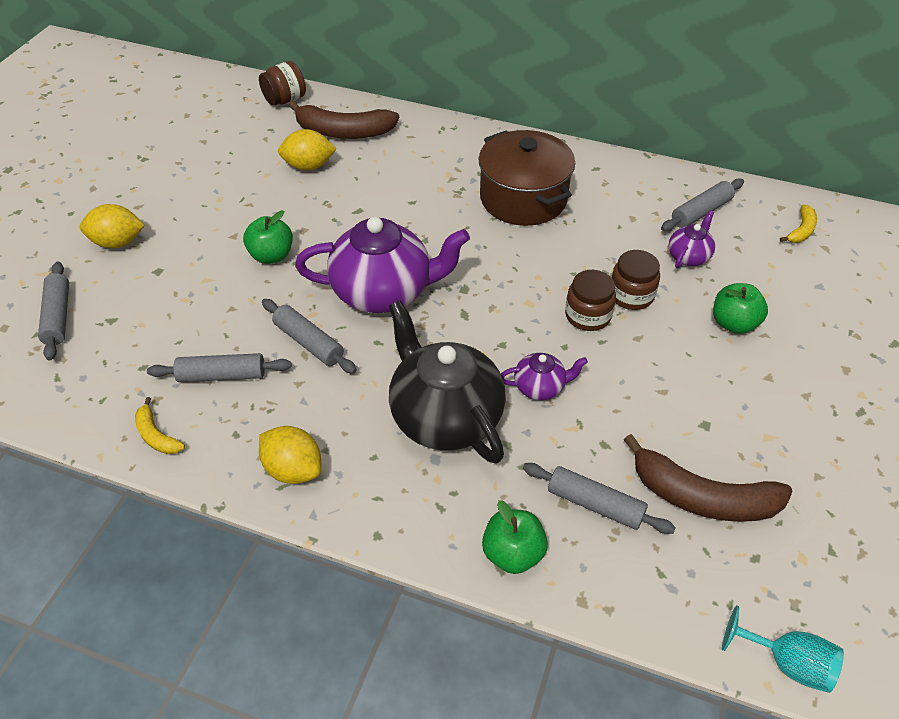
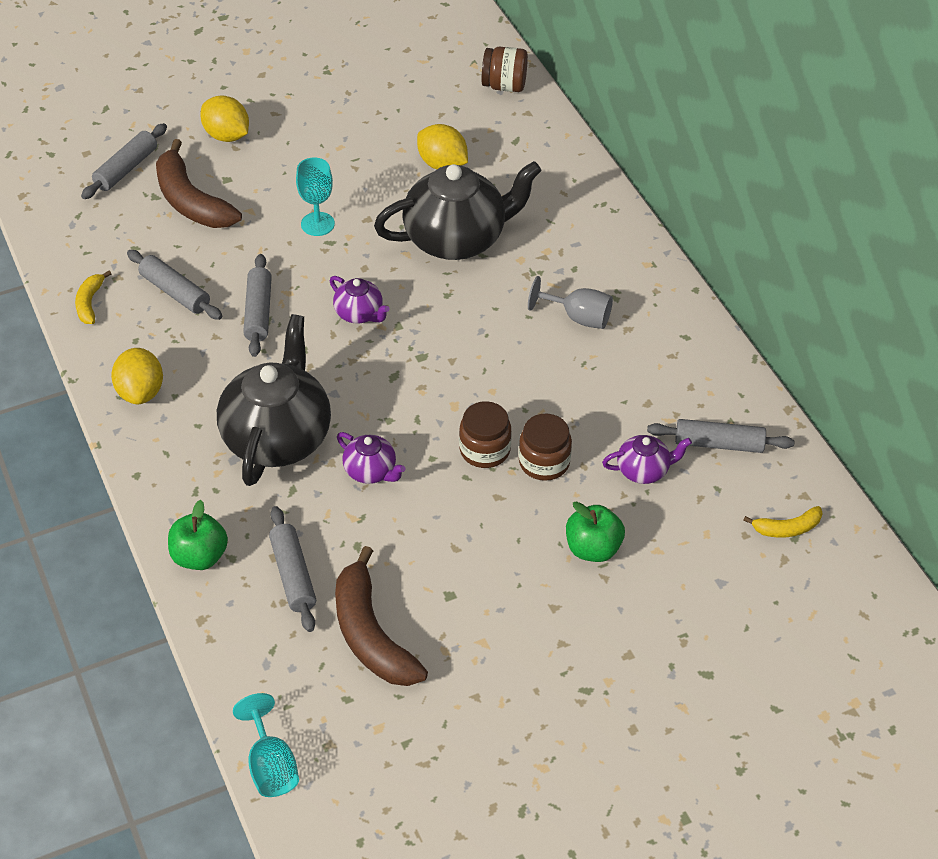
camera: 45 degrees right, 0 degrees up
(271, 255) = (317, 224): green apple -> turquoise goblet
(343, 132) = (512, 150): brown banana -> brown banana (191, 201)
(382, 203) = (457, 239): none -> black teapot
(384, 292) = (359, 314): purple teapot -> purple teapot, size x0.47
(523, 198) = (578, 317): brown pot -> grey goblet

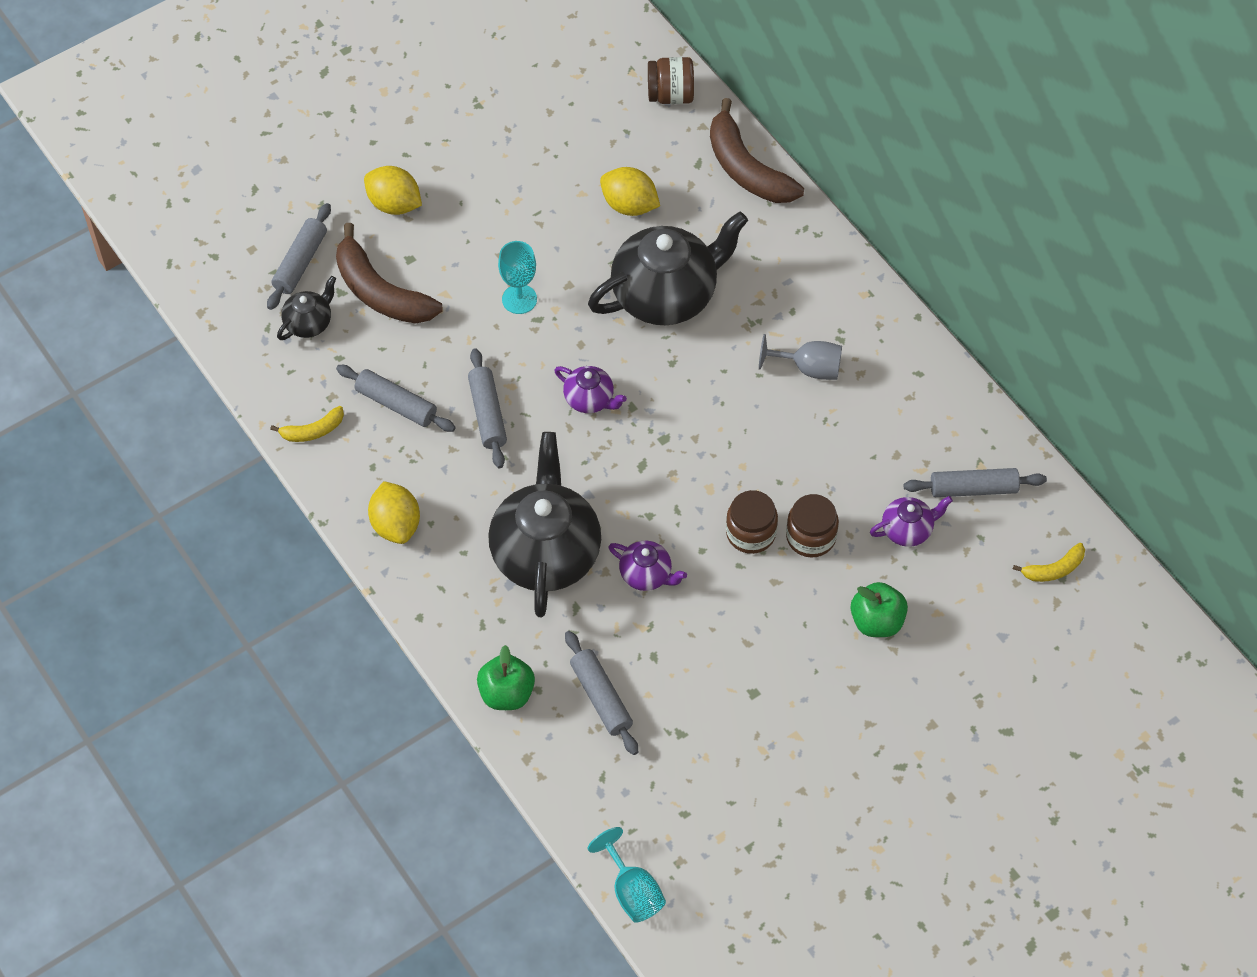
camera: 10 degrees left, 10 degrees up
(90, 303) = (313, 431): yellow banana -> yellow banana turned 105 degrees counterclockwise
(117, 216) = (309, 323): none -> black teapot
(371, 634) = (690, 745): brown banana -> brown banana (746, 168)

